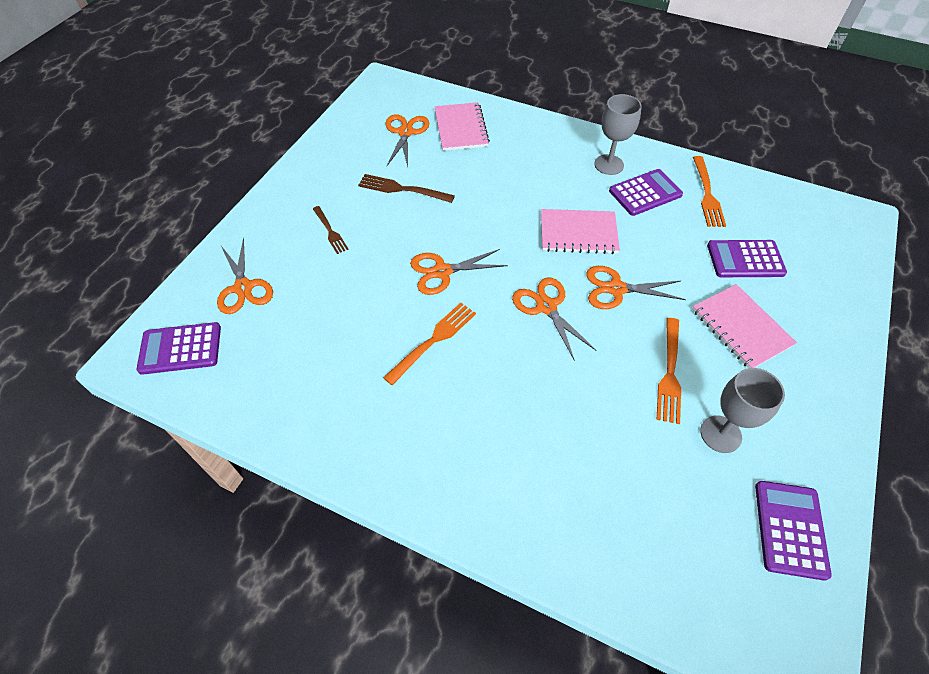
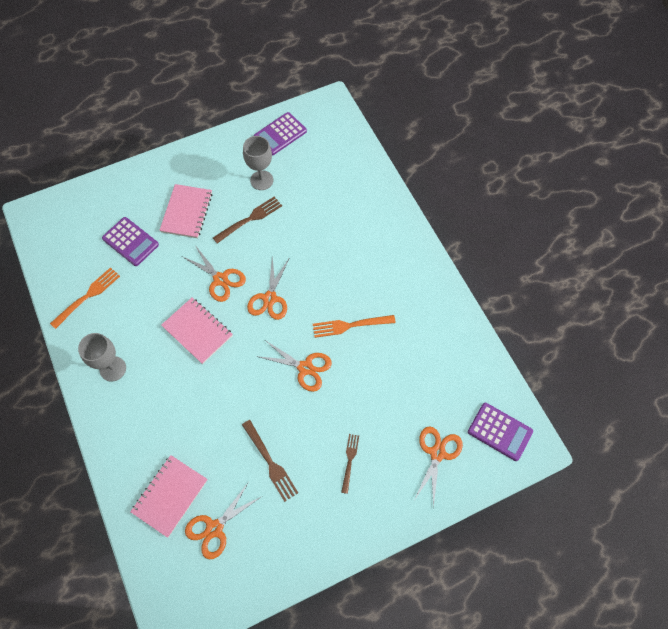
camera: 140 degrees left, 10 degrees up
(645, 193) = (121, 327): purple calculator -> none
(669, 373) = (250, 219): orange fork -> brown fork

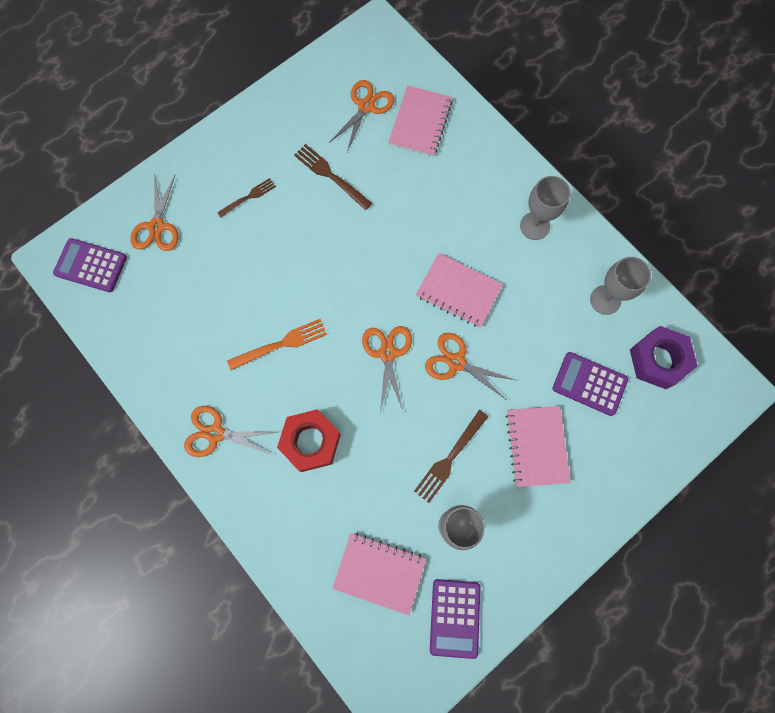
camera: 165 degrees right, 10 degrees up
(73, 245) = (658, 360): none -> purple nut
(87, 296) = (605, 300): orange fork -> grey goblet
(280, 134) = (455, 617): purple calculator -> purple calculator turned 150 degrees clockwise
(305, 368) = (321, 280): orange scissors -> orange scissors (216, 433)
(320, 167) = (379, 572): none -> pink notebook
(345, 252) = (310, 442): none -> red nut
(349, 460) = (248, 197): brown fork -> brown fork turned 120 degrees counterclockwise

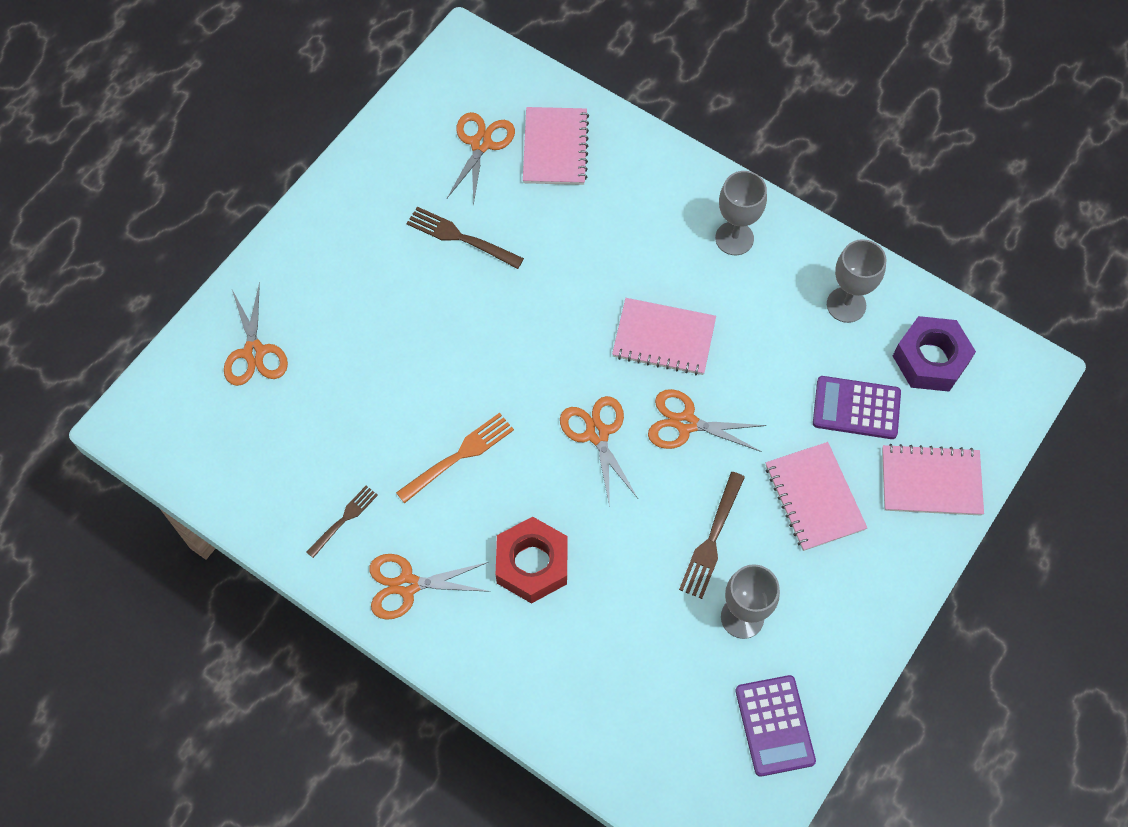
camera: 15 degrees left, 10 degrees down
(91, 265) = (181, 421): purple calculator -> none
(248, 197) = (363, 288): brown fork -> brown fork (344, 519)
(379, 572) = (665, 697): pink notebook -> pink notebook (931, 481)

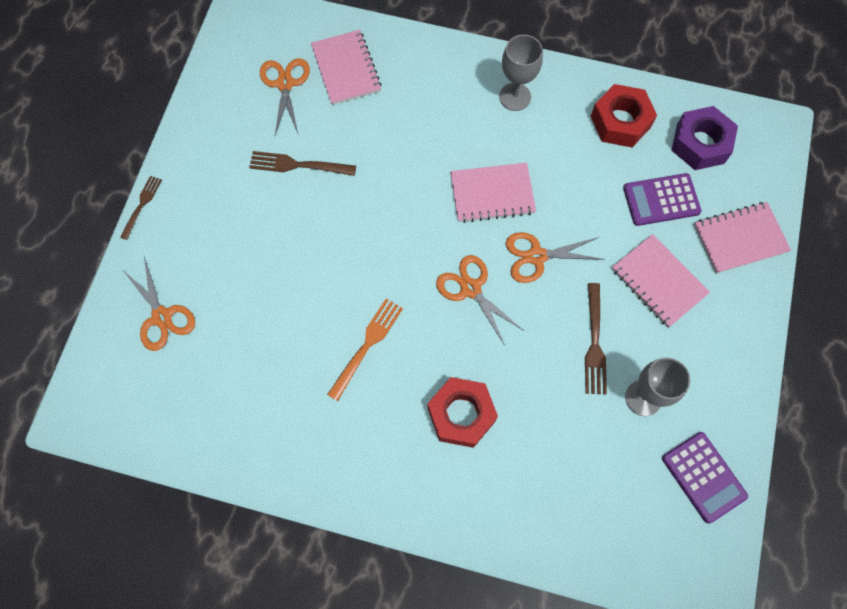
camera: 20 degrees left, 5 degrees up
(344, 519) = (292, 432): brown fork -> brown fork (141, 205)
(407, 585) = (366, 469): orange scissors -> none
(846, 305) = (620, 122): grey goblet -> red nut

